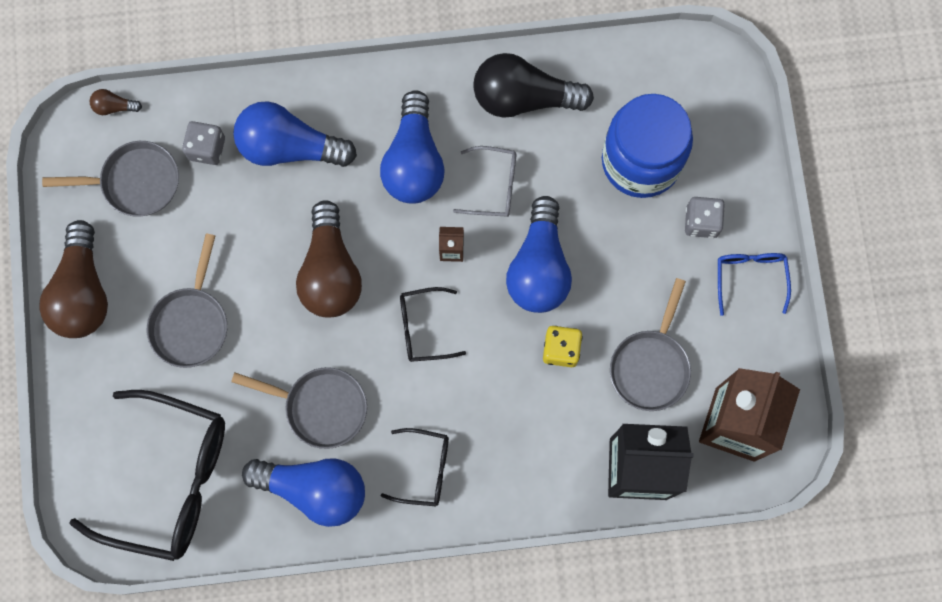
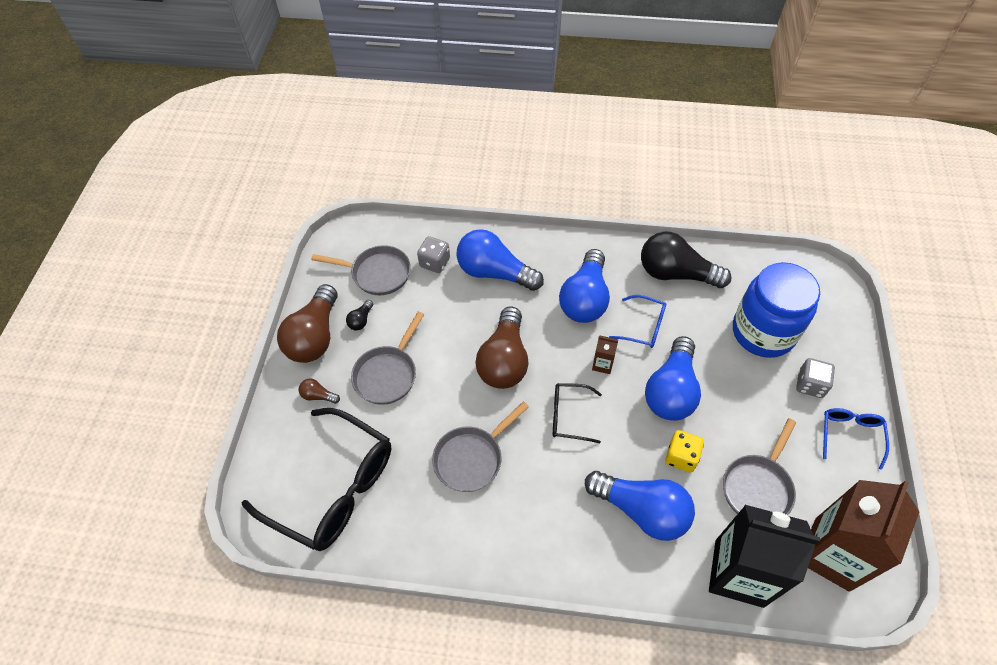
camera: 15 degrees right, 20 degrees down
(114, 107) = (378, 226): brown light bulb -> brown light bulb (318, 396)
(135, 256) = (361, 320): none -> black light bulb
(314, 489) = (449, 523): blue light bulb -> blue light bulb (641, 510)
(320, 407) = (472, 458): grey pan -> grey pan turned 105 degrees clockwise
(425, 469) = (547, 529): black glasses -> none
(494, 186) = (644, 327): grey glasses -> blue glasses

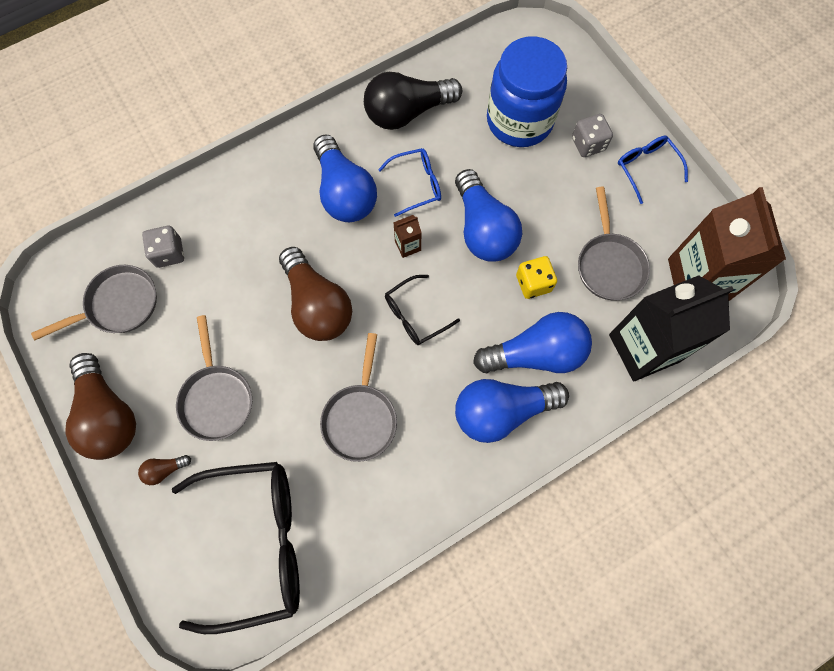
camera: 40 degrees left, 15 degrees up
(361, 320) = (143, 364): black light bulb -> none
(494, 272) = (238, 223): blue light bulb -> blue light bulb (502, 411)

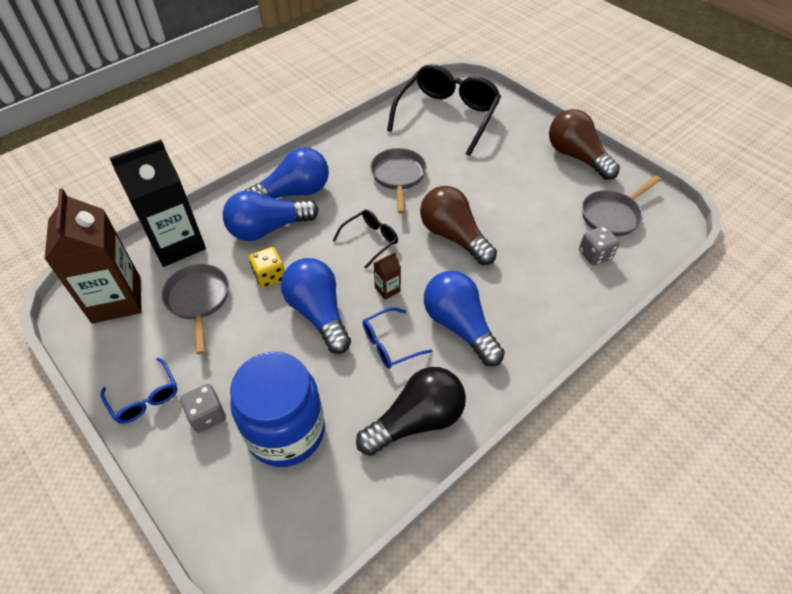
camera: 170 degrees right, 20 degrees down
(165, 470) = (522, 137): brown light bulb -> none
(217, 398) = (506, 174): grey pan -> none
(257, 542) = (447, 115): black glasses -> black glasses turned 135 degrees clockwise

